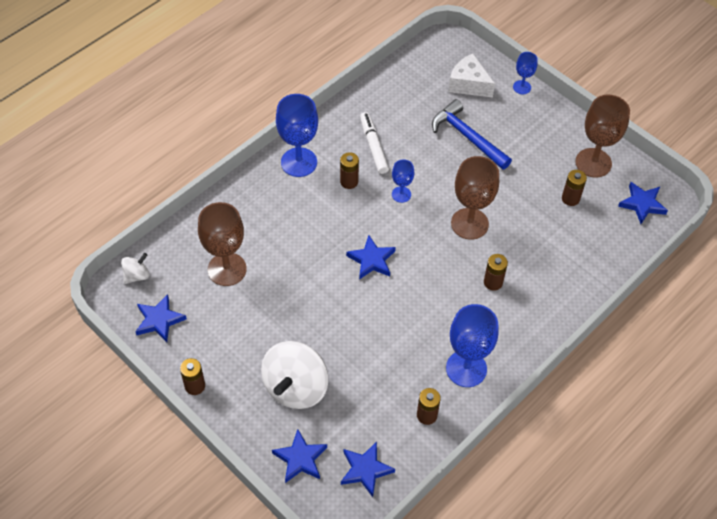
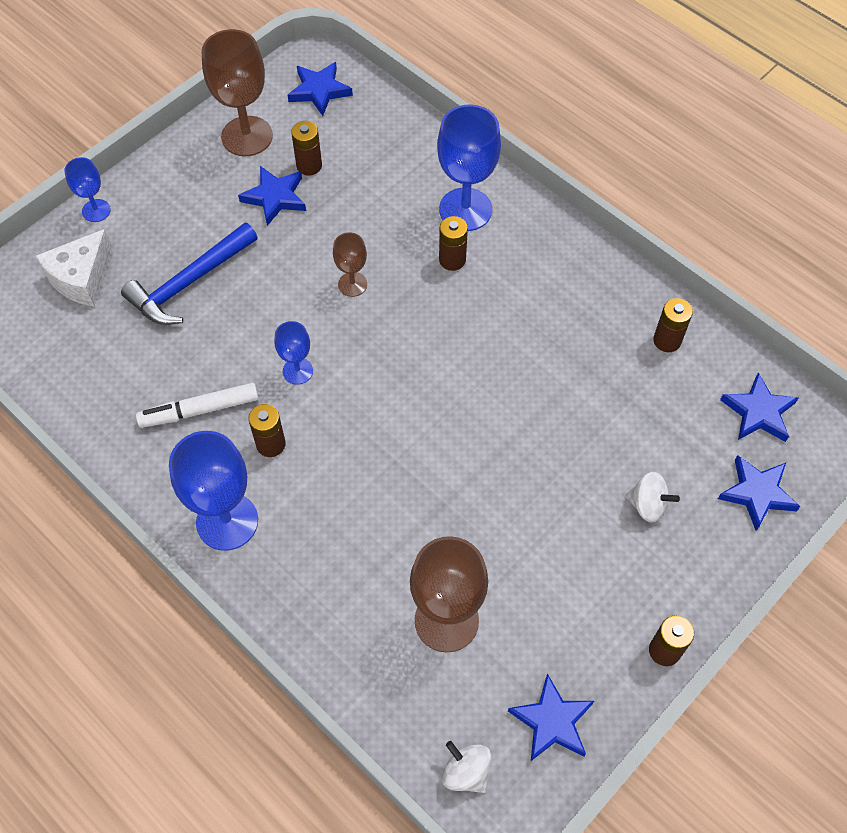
camera: 90 degrees left, 5 degrees up
(296, 387) = (647, 505): white spinning top -> white spinning top, size x0.48
(371, 260) = (420, 410): blue star -> blue star (275, 197)
(466, 368) = (591, 294): blue goblet -> blue goblet (465, 209)
(469, 223) = (352, 284): brown goblet -> brown goblet, size x0.53

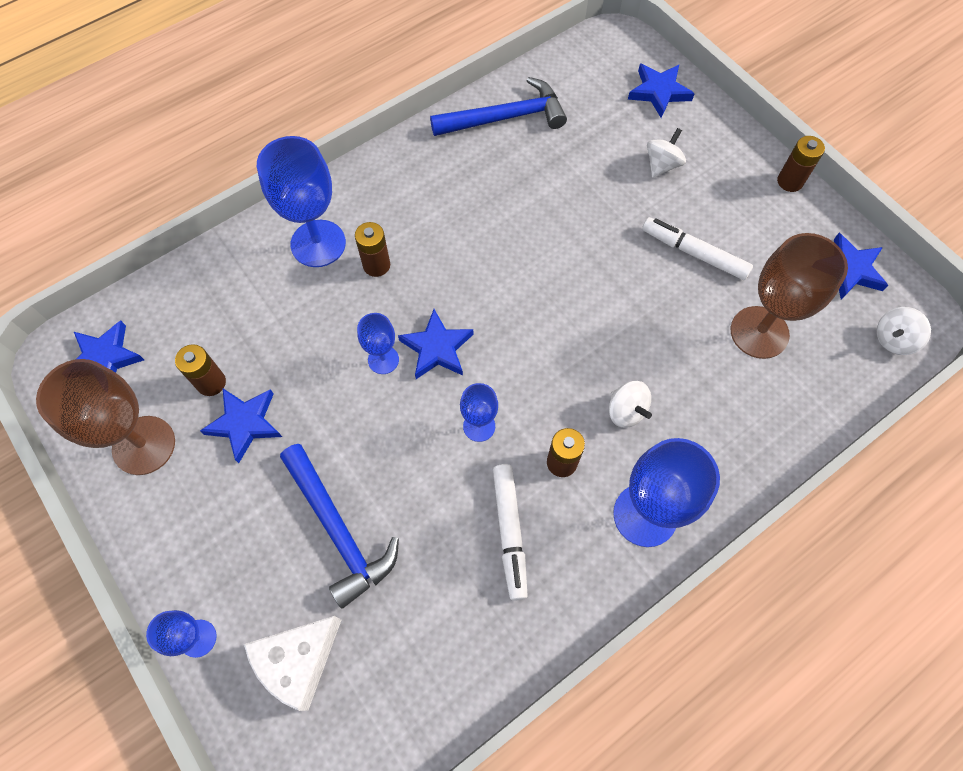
camera: 80 degrees left, 5 degrees up
(82, 278) = (298, 661): white cheese -> white cheese turned 90 degrees clockwise
(332, 495) = (626, 411): none -> white spinning top
(352, 284) = (383, 360): brown goblet -> blue goblet
(534, 548) = (694, 253): none -> white marker
(667, 340) = (505, 117): brown battery -> blue hammer
(758, 412) = (585, 73): blue star -> blue star (437, 348)

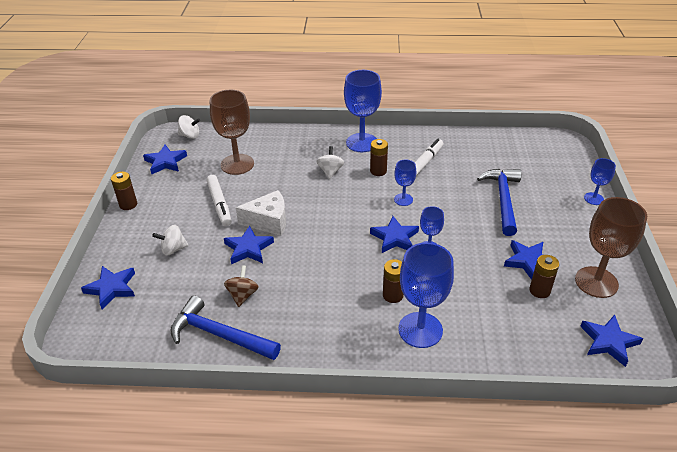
camera: 140 degrees left, 25 degrees down
(298, 661) = (548, 173): white cheese -> white cheese (268, 221)
(529, 165) = (242, 295): none -> brown spinning top
(587, 218) = (248, 248): none -> blue star

